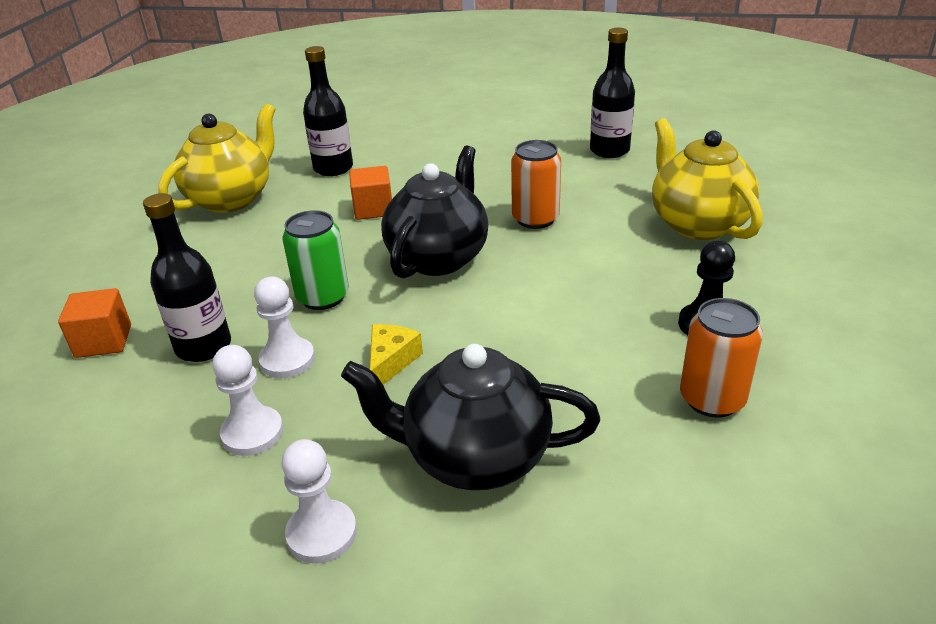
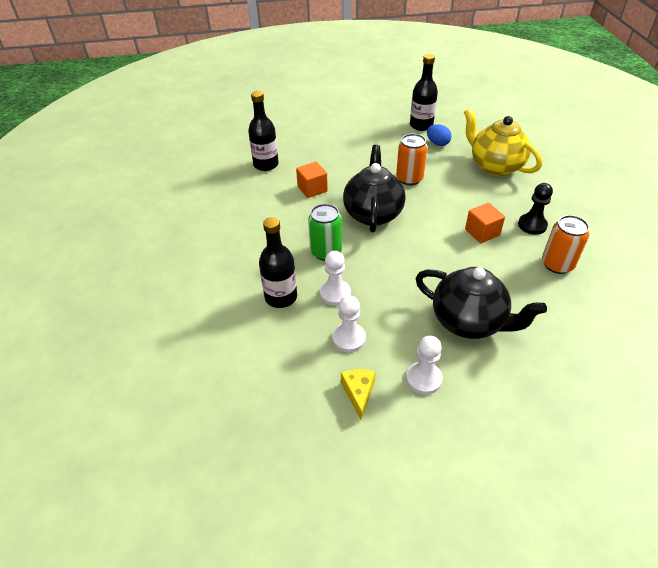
camera: 20 degrees left, 10 degrees up
(103, 341) = (217, 308): orange cube -> orange cube (482, 232)
(231, 199) = (217, 198): yellow teapot -> none
(391, 362) = (392, 281): yellow cheese -> yellow cheese (358, 393)
(475, 457) = (469, 321): black teapot -> black teapot turned 135 degrees counterclockwise
(619, 178) = (437, 143): none -> blue egg

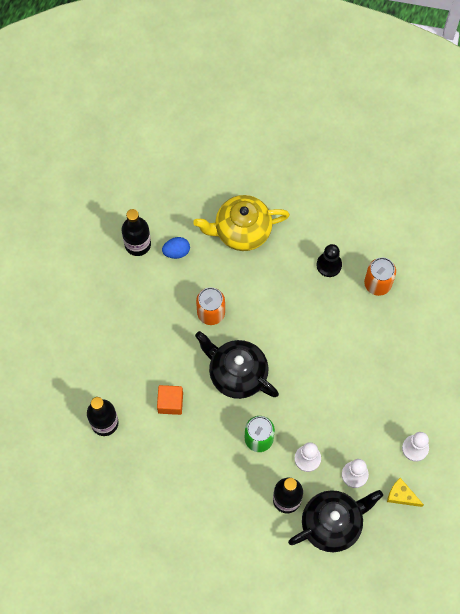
camera: 60 degrees left, 25 degrees up
(469, 321) = (389, 385): black teapot -> black teapot (332, 524)
(482, 232) = (313, 308): orange cube -> none

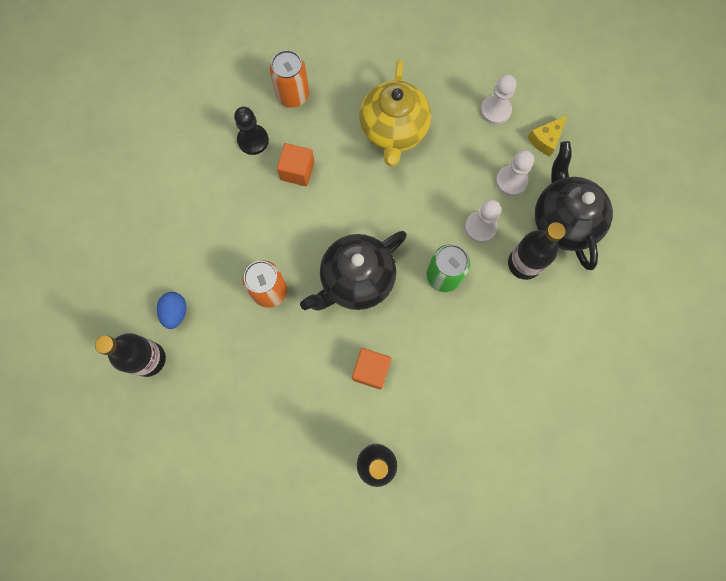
camera: 75 degrees left, 5 degrees up
(241, 231) = (176, 227): yellow teapot -> yellow teapot (393, 131)
(313, 305) = (297, 171): none -> orange cube

